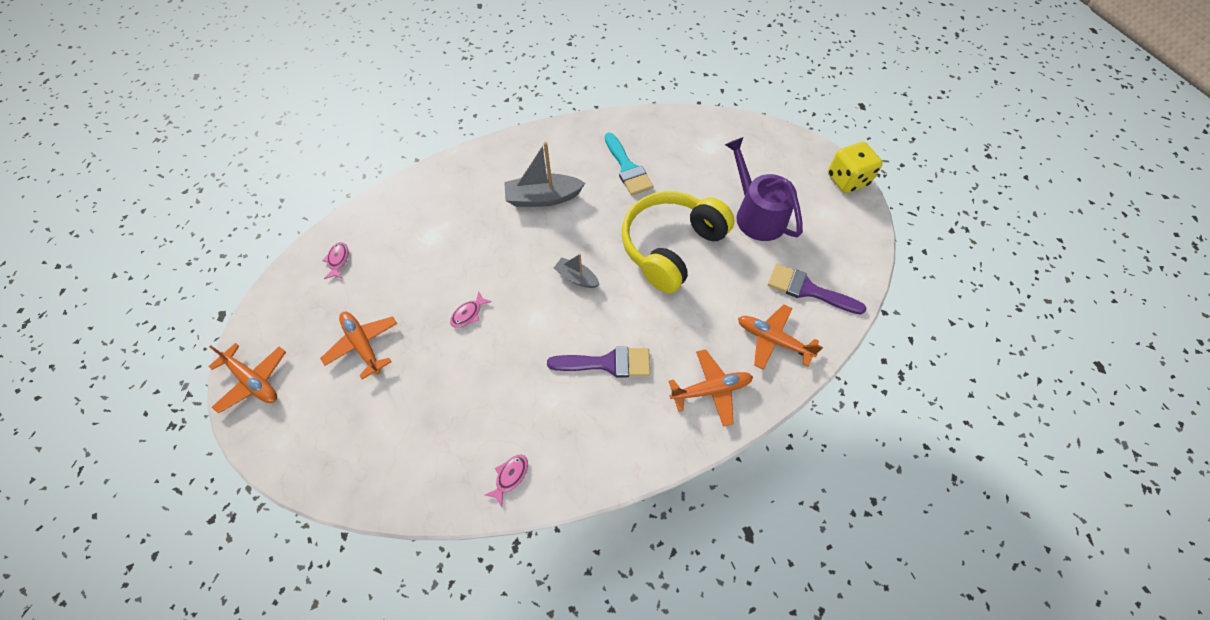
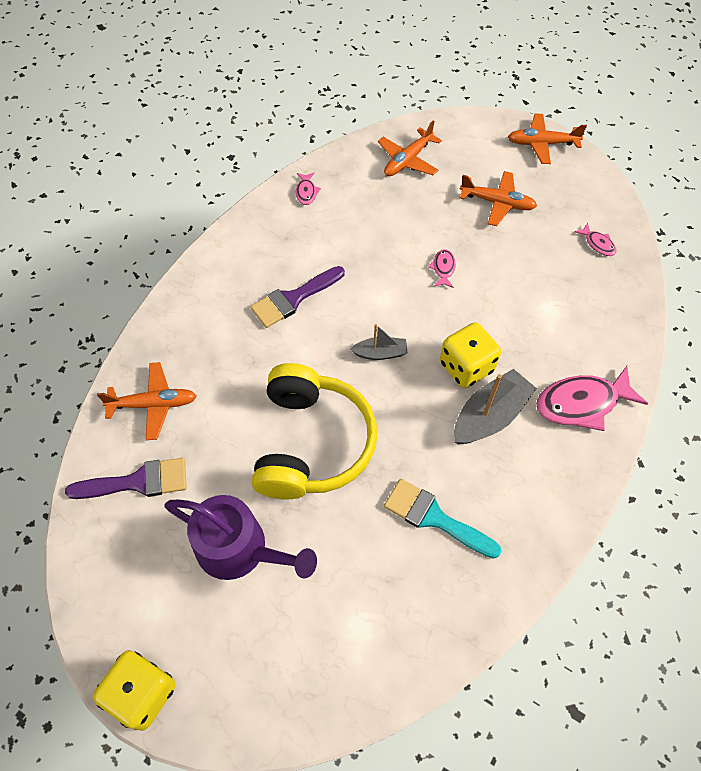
camera: 145 degrees right, 0 degrees up
(481, 173) = (582, 403): none -> pink fish
(527, 234) = (466, 367): none -> yellow dice
(711, 389) = (190, 328): orange plane -> orange plane (407, 160)

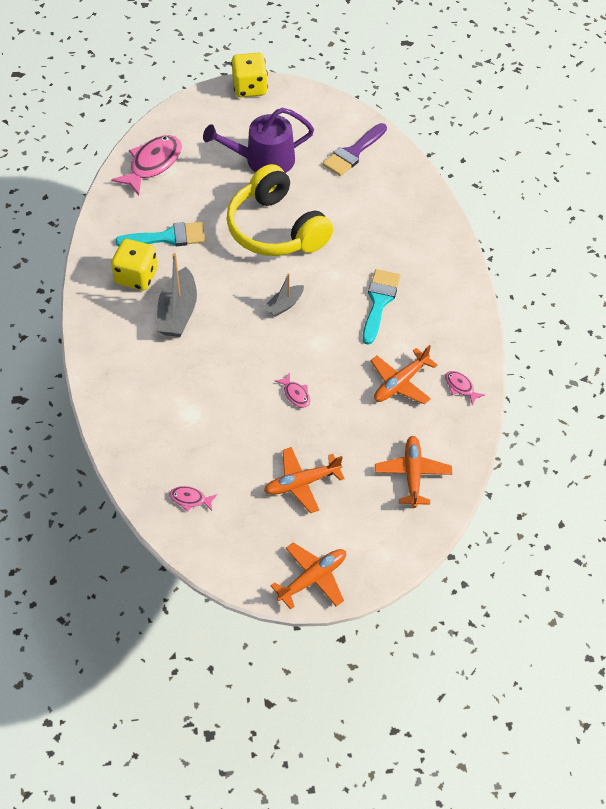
camera: 140 degrees right, 5 degrees down
(154, 404) = (392, 190): orange plane -> orange plane (400, 383)
(293, 299) = (379, 302): purple brush -> turquoise brush
(466, 367) = (218, 333): yellow dice -> yellow dice (136, 276)
(582, 403) = (121, 359): pink fish -> pink fish (152, 164)

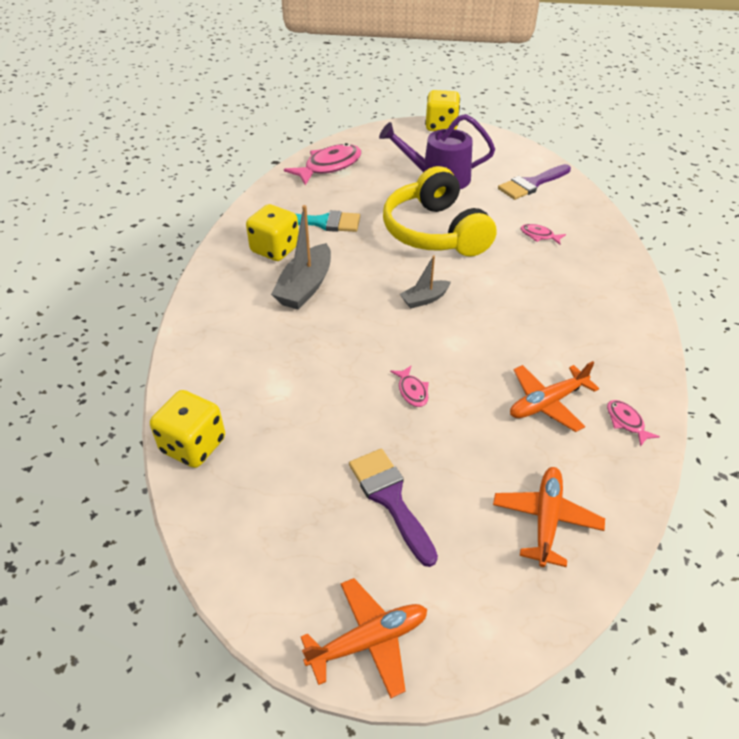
camera: 15 degrees right, 10 degrees down
(142, 474) = (193, 445): none -> yellow dice
(190, 499) = (239, 488): pink fish -> pink fish (539, 236)
(301, 483) = (390, 499): orange plane -> purple brush
(379, 302) = (535, 314): turquoise brush -> none

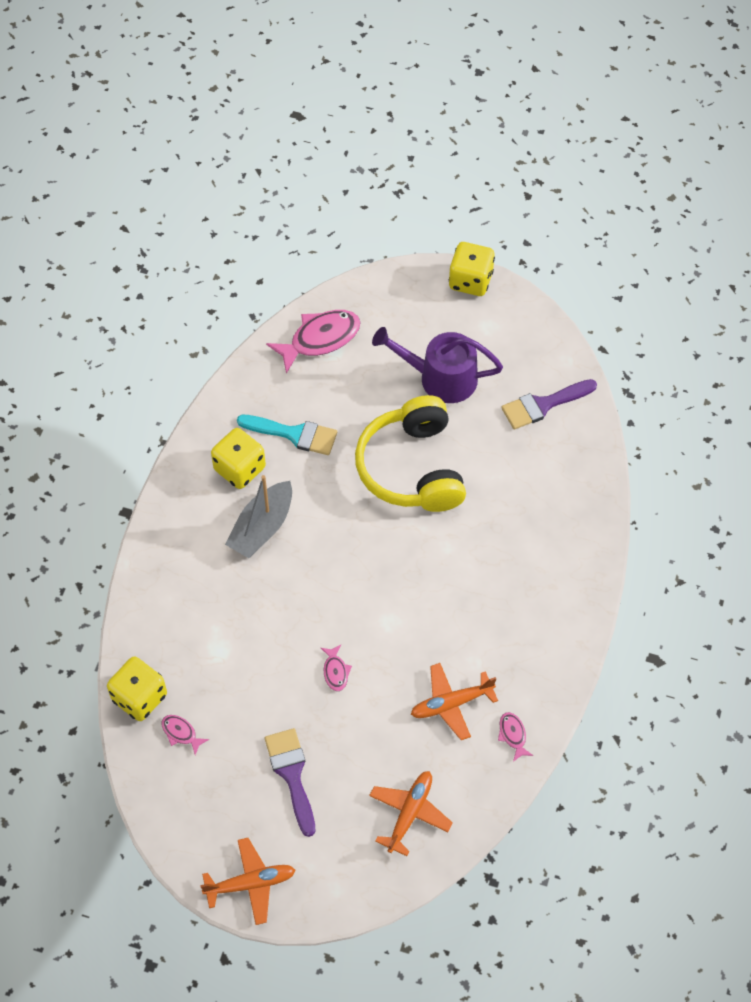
camera: 10 degrees right, 15 degrees up
(424, 299) = (375, 563): grey boat -> none
(539, 236) = (521, 490): pink fish -> pink fish (181, 733)

